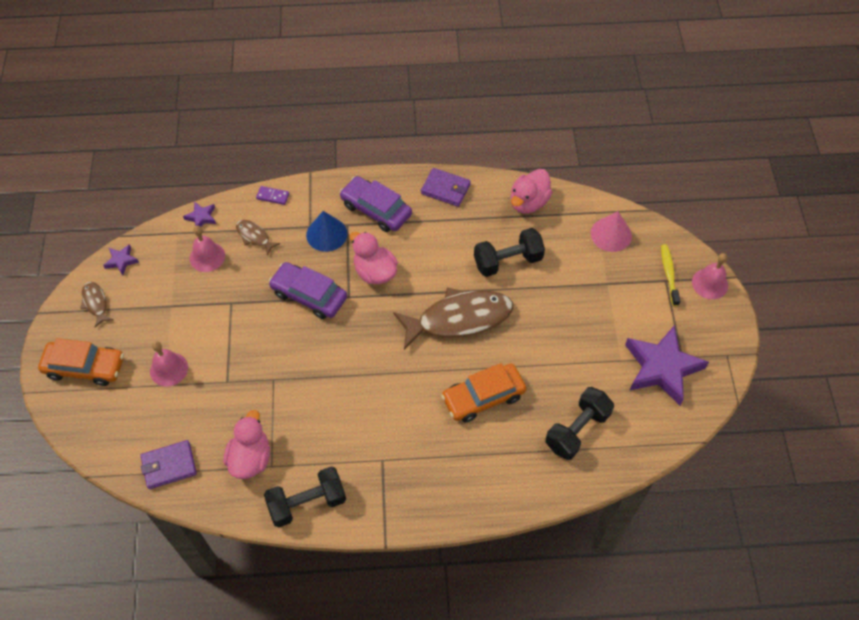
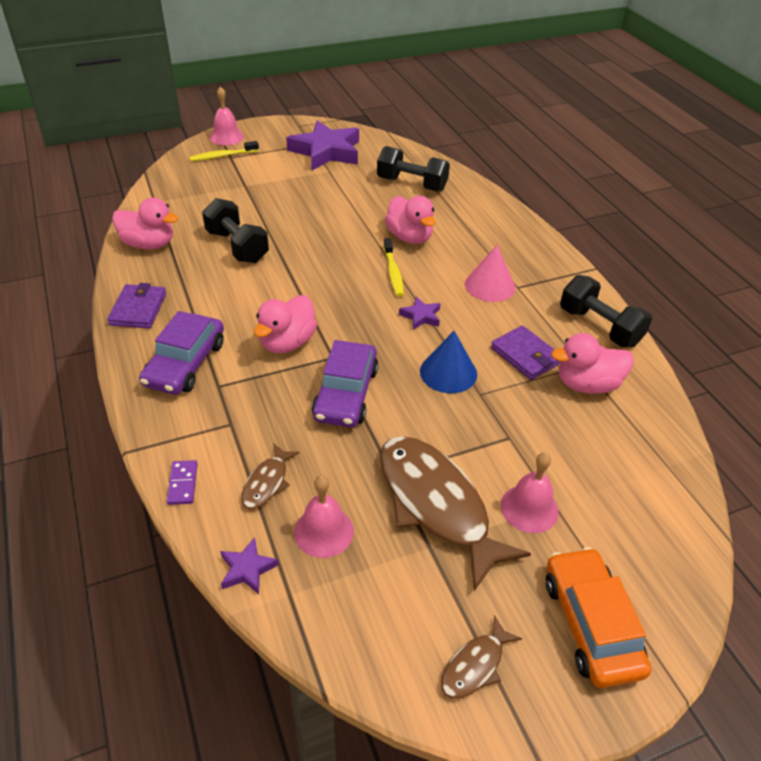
camera: 110 degrees left, 15 degrees down
(121, 261) = (376, 662): purple star -> purple star (421, 316)
(169, 466) = (651, 456): purple wallet -> purple wallet (525, 355)
(326, 234) = (240, 402): blue cone -> blue cone (448, 372)
(435, 367) = (393, 273): none -> yellow toothbrush
(459, 319) = (326, 267): brown fish -> brown fish (436, 504)
(483, 397) = (409, 237): orange car -> pink duck
(611, 234) = (182, 189): pink cone -> pink cone (490, 285)

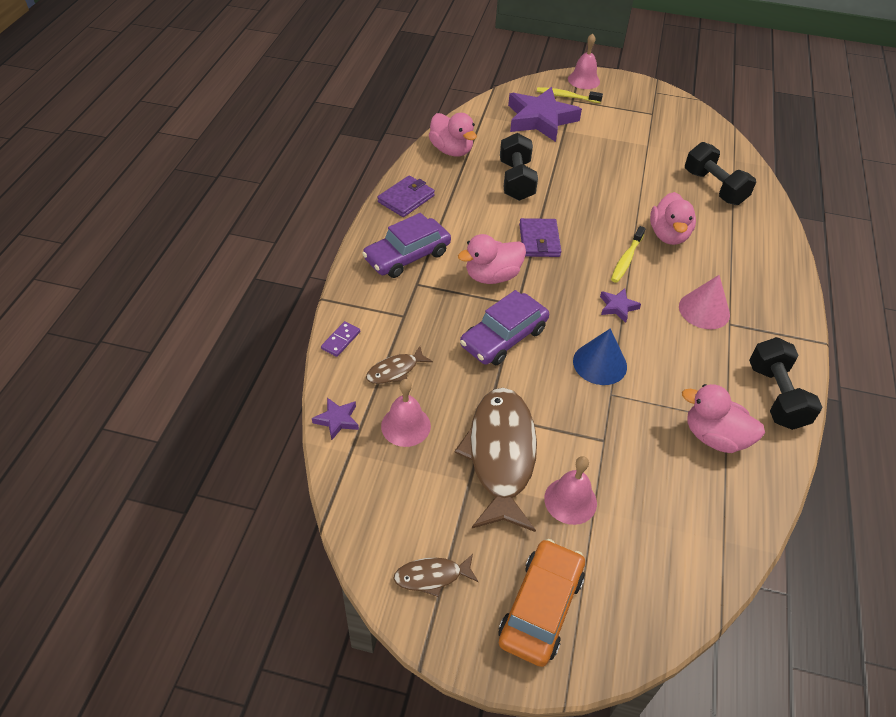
camera: 35 degrees right, 5 degrees up
(326, 151) = (660, 126): purple star -> purple star (540, 119)
(525, 355) = (680, 384): purple wallet -> purple wallet (539, 240)

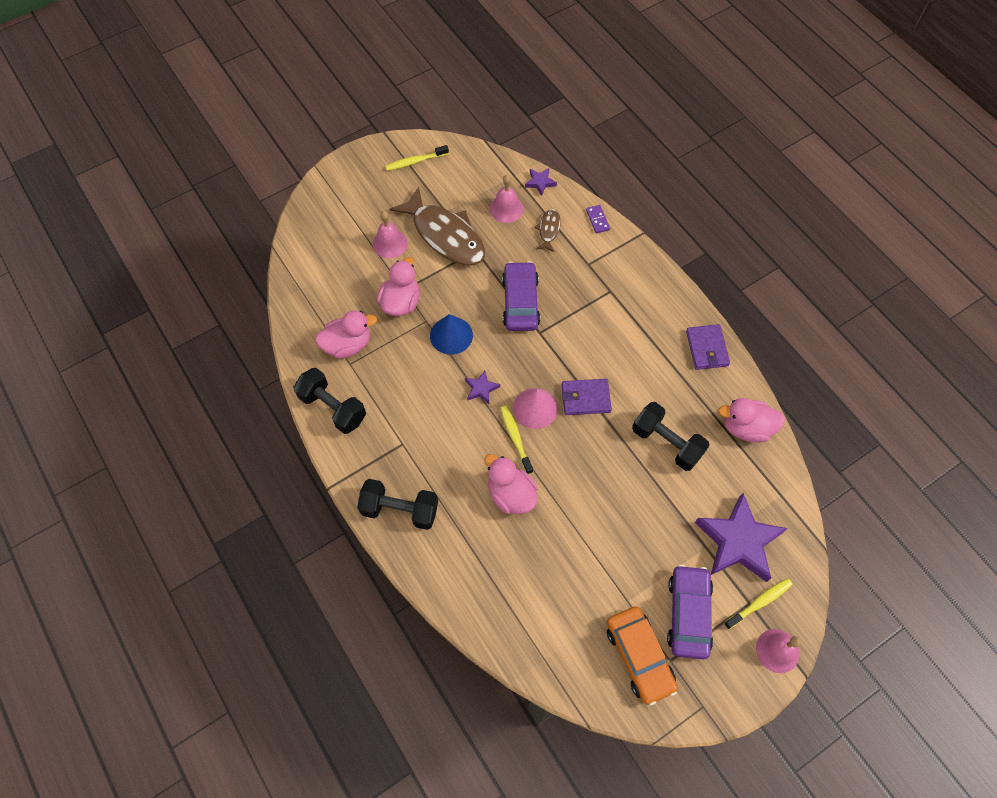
camera: 135 degrees right, 15 degrees up
(407, 256) = (642, 304): purple car -> purple car (688, 614)
(432, 576) = (415, 161): brown fish -> yellow toothbrush
(492, 276) = (578, 339): pink duck -> pink duck (401, 302)
(539, 240) = (585, 398): purple wallet -> purple wallet turned 45 degrees counterclockwise
(541, 608) = (357, 189): orange car -> orange car (639, 656)
(704, 310) = (427, 440): pink cone -> pink cone (535, 408)
(714, 187) = (527, 595): black dumbbell -> black dumbbell (400, 510)

